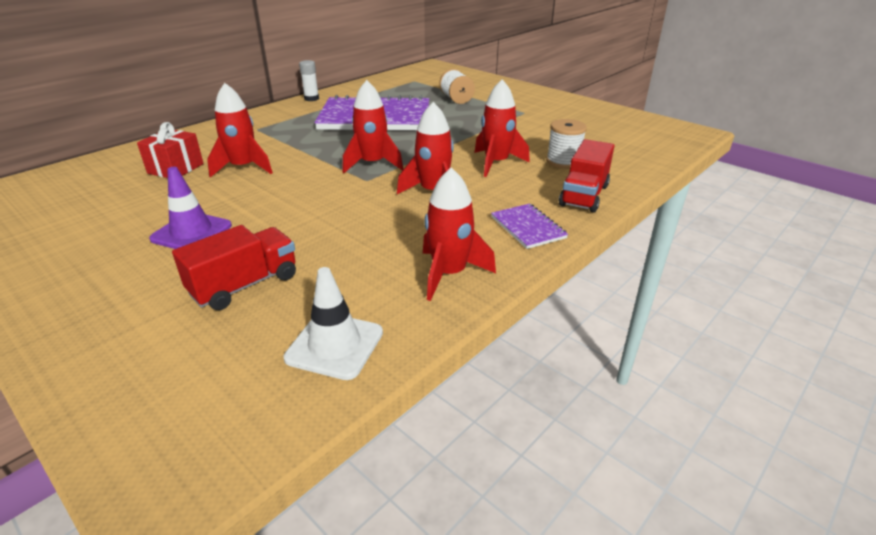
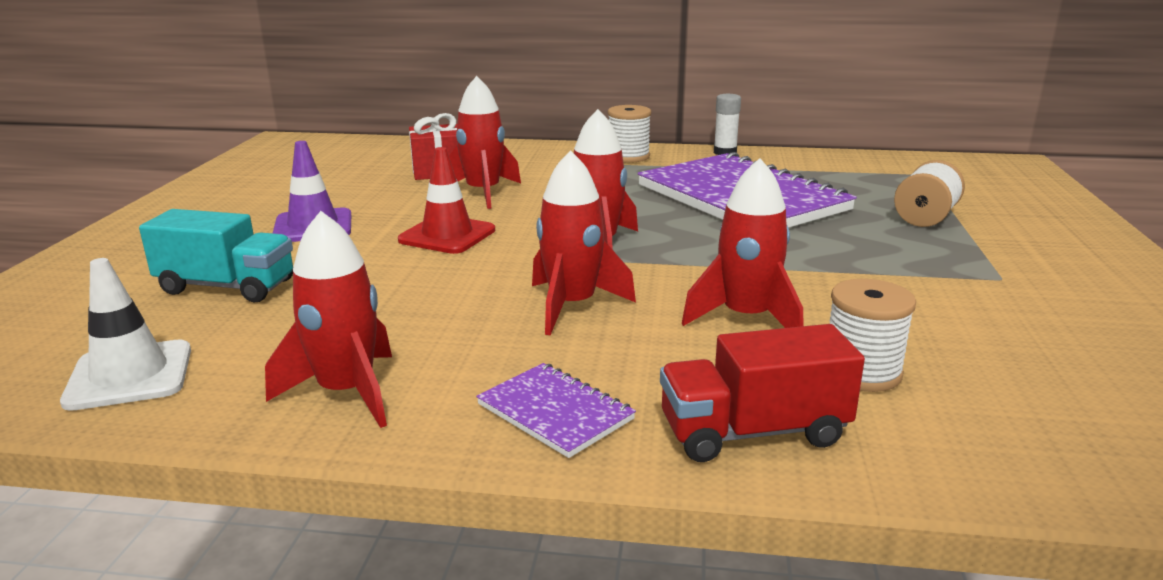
camera: 55 degrees right, 10 degrees down
(245, 285) = (227, 287): red truck -> turquoise truck
(268, 118) = (628, 156): none -> white spool
(290, 195) = (447, 235): none -> red traffic cone
(527, 227) = (555, 412): purple notebook -> purple notebook turned 75 degrees counterclockwise

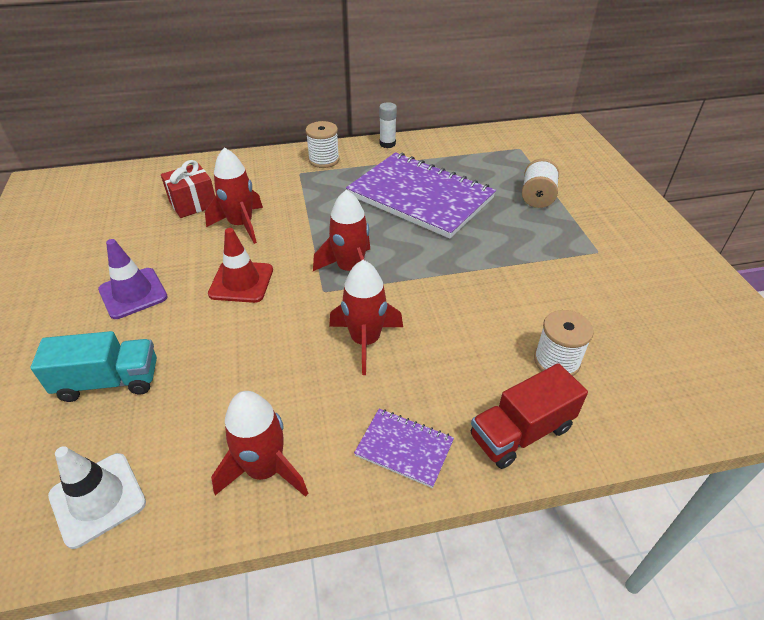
camera: 20 degrees left, 20 degrees up
(746, 318) = (475, 326): red rocket -> none

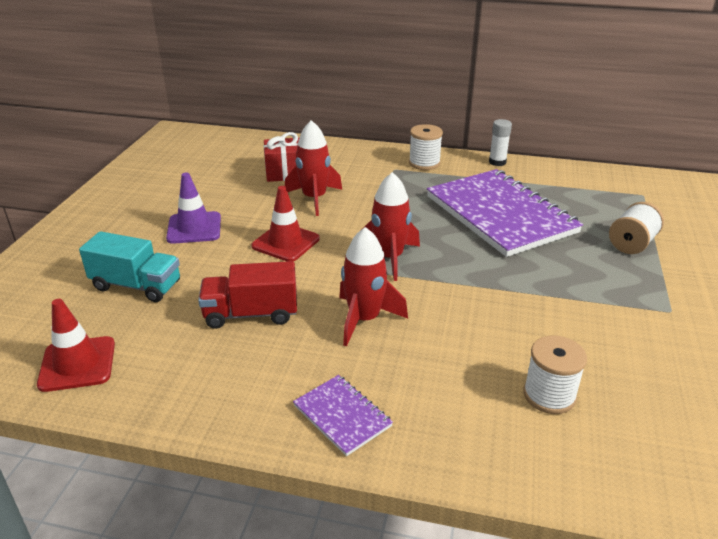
camera: 25 degrees right, 10 degrees down
(98, 499) = (77, 364): white traffic cone -> red traffic cone
(265, 470) = (212, 389): red rocket -> none
(521, 432) = (466, 443): red truck -> red truck (251, 314)

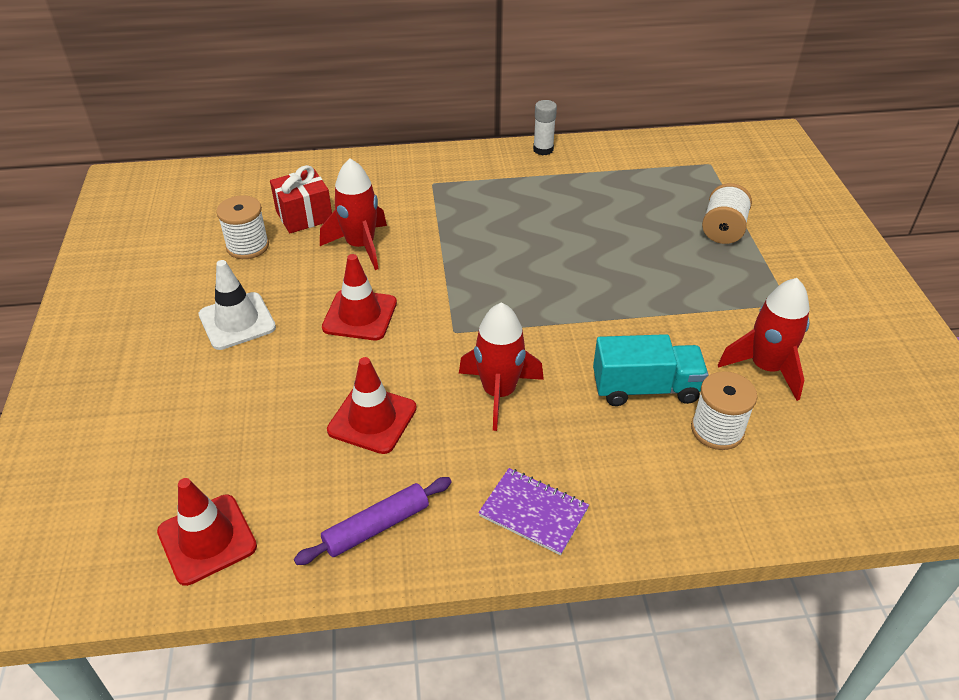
camera: 20 degrees left, 10 degrees up
(136, 286) = (214, 418): turquoise truck -> turquoise truck (645, 388)
(194, 228) = (237, 321): purple traffic cone -> white traffic cone
(207, 390) = (376, 527): none -> purple rolling pin
(251, 314) = (372, 419): red truck -> red traffic cone
(389, 258) = (487, 308): red rocket -> red rocket (766, 368)
(424, 163) = (463, 167): white spool -> white spool (248, 246)
(500, 214) = (577, 222): purple notebook -> none

